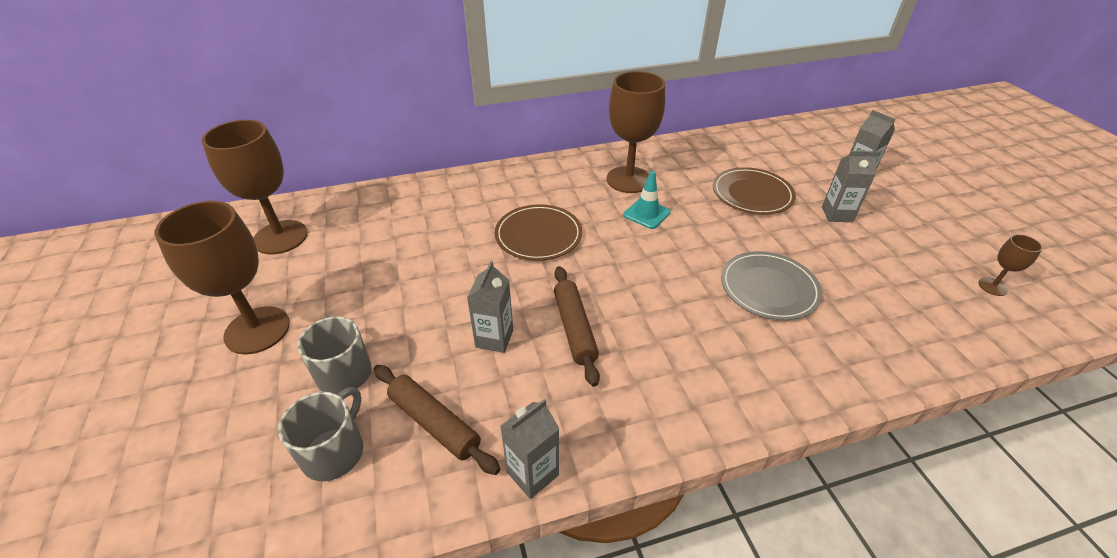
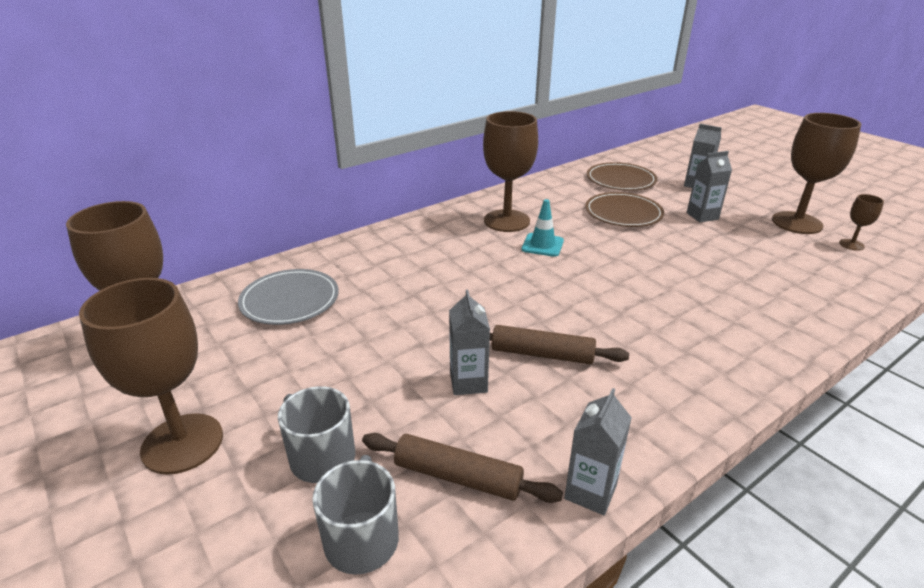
camera: 20 degrees left, 10 degrees down
(538, 235) = (451, 282): brown plate -> brown plate (621, 180)
(574, 328) = (542, 354): brown rolling pin -> brown rolling pin turned 45 degrees counterclockwise
(769, 288) = (689, 282): grey plate -> grey plate (290, 300)
(944, 245) = (797, 223): none -> brown goblet

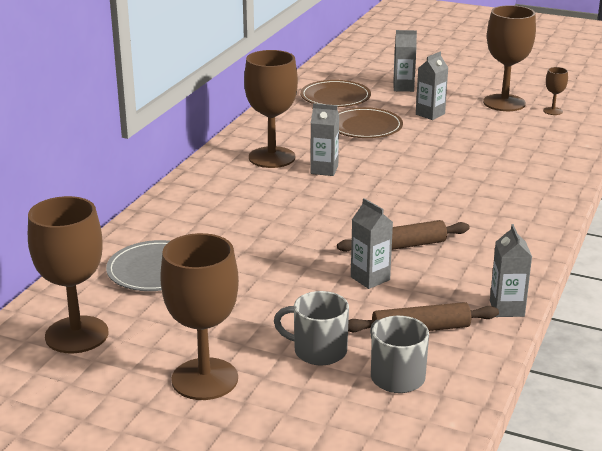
camera: 30 degrees left, 5 degrees down
(542, 245) = (324, 170): turquoise traffic cone -> grey carton

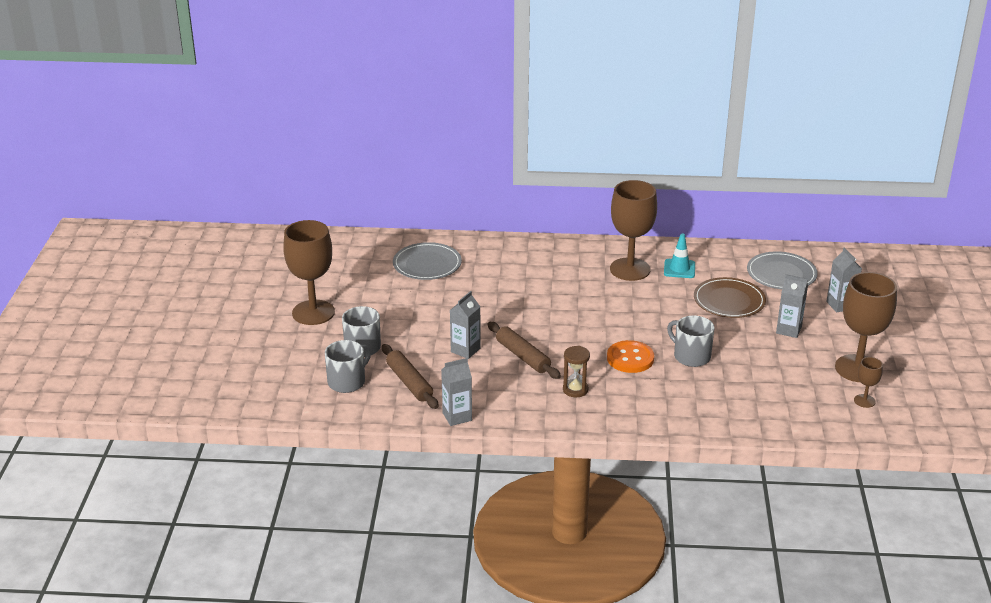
camera: 70 degrees right, 5 degrees up
(76, 335) = (338, 258): brown goblet -> none
(290, 135) = (679, 269): none -> turquoise traffic cone
(324, 170) = (626, 297): grey carton -> none
(335, 97) = (781, 274): brown plate -> grey plate
(438, 190) = (630, 358): none -> orange button
(450, 162) = (691, 356): none -> grey mug
(482, 229) = (575, 390): none -> brown hourglass

